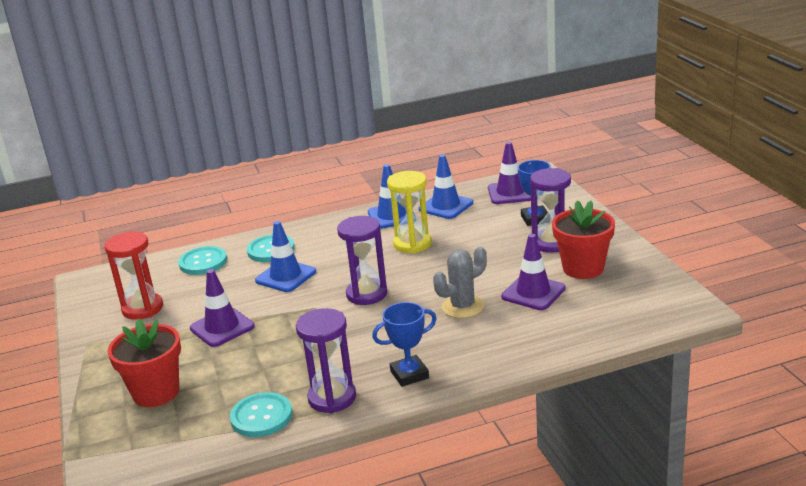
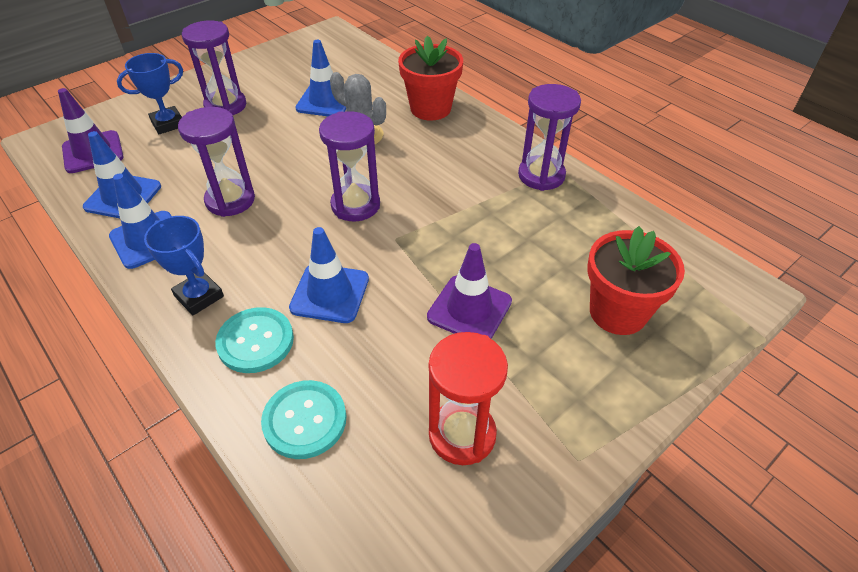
camera: 115 degrees left, 20 degrees up
(261, 416) = (595, 211): turquoise button -> none
(409, 374) = (483, 141): blue trophy -> blue trophy (199, 296)
(412, 244) = (230, 200): yellow hourglass -> purple hourglass
(533, 293) = (325, 101): purple traffic cone -> blue traffic cone
(583, 268) = (275, 82): red flower pot -> red flower pot (430, 108)

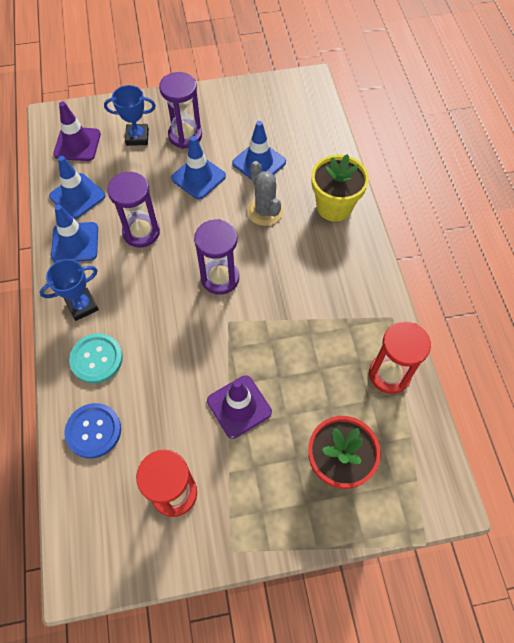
camera: 30 degrees right, 15 degrees up
(199, 296) = (82, 306): blue trophy -> blue trophy turned 75 degrees clockwise
(305, 420) = (93, 431): turquoise button -> blue button
(330, 293) = (160, 345): blue traffic cone -> blue traffic cone (198, 177)
(430, 108) = (334, 207): red flower pot -> yellow flower pot
(541, 175) = (372, 316): purple hourglass -> none
(598, 213) = (389, 374): none -> red hourglass

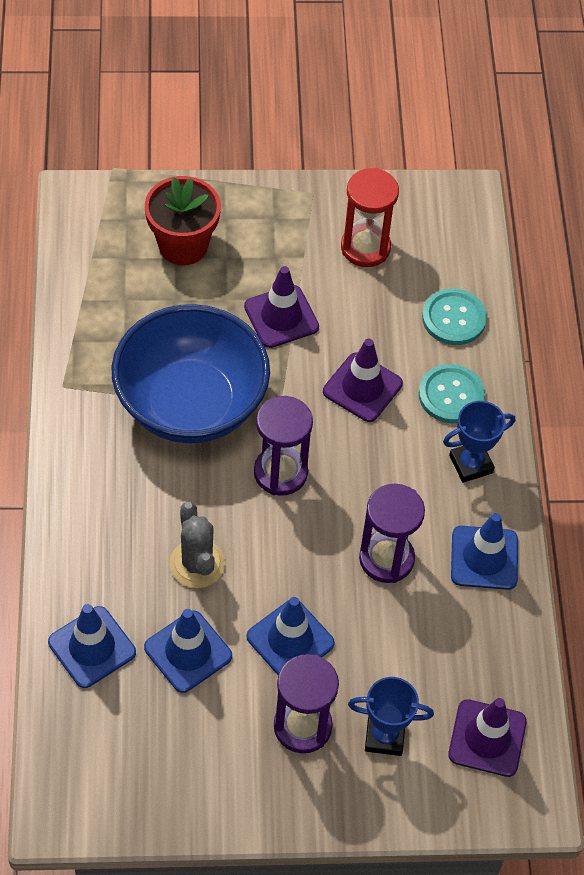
camera: 175 degrees left, 5 degrees down
(77, 196) = (483, 636): blue traffic cone -> blue traffic cone (92, 647)
(93, 431) = (454, 318): blue button -> turquoise button
(166, 354) = (362, 387): none -> purple traffic cone
(294, 318) = (191, 404): none -> blue bowl
(334, 207) = (90, 554): yellow flower pot -> none
(389, 374) = (92, 322): red hourglass -> none

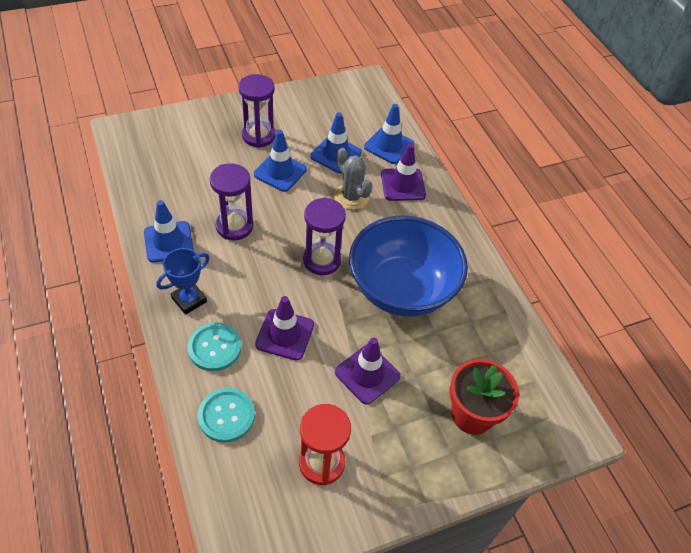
camera: 160 degrees right, 5 degrees down
(384, 736) = (211, 141): blue trophy -> none
(487, 738) = (151, 151): purple traffic cone -> purple traffic cone (403, 185)

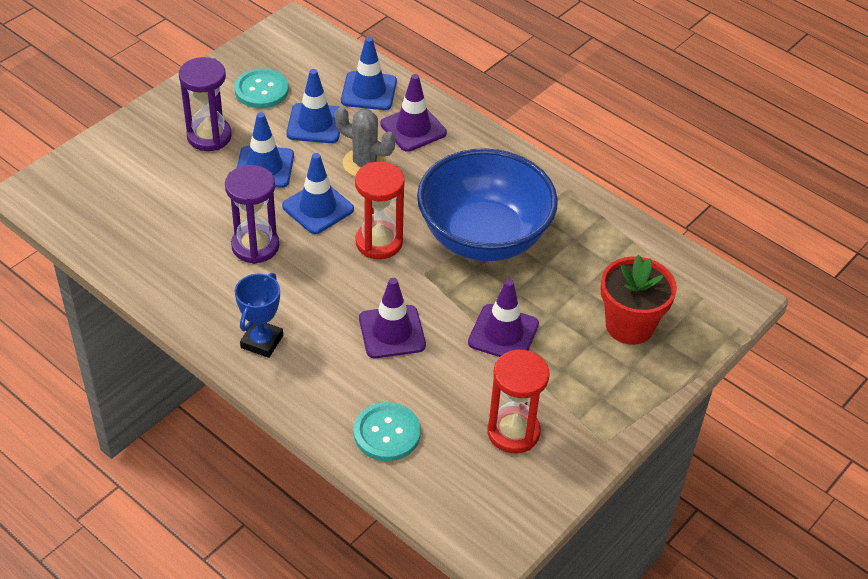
camera: 25 degrees left, 5 degrees down
(168, 242) = (191, 292): blue traffic cone -> blue traffic cone (318, 208)
(214, 347) = (326, 376): turquoise button -> turquoise button (261, 90)
(322, 260) = (379, 242): purple hourglass -> red hourglass

